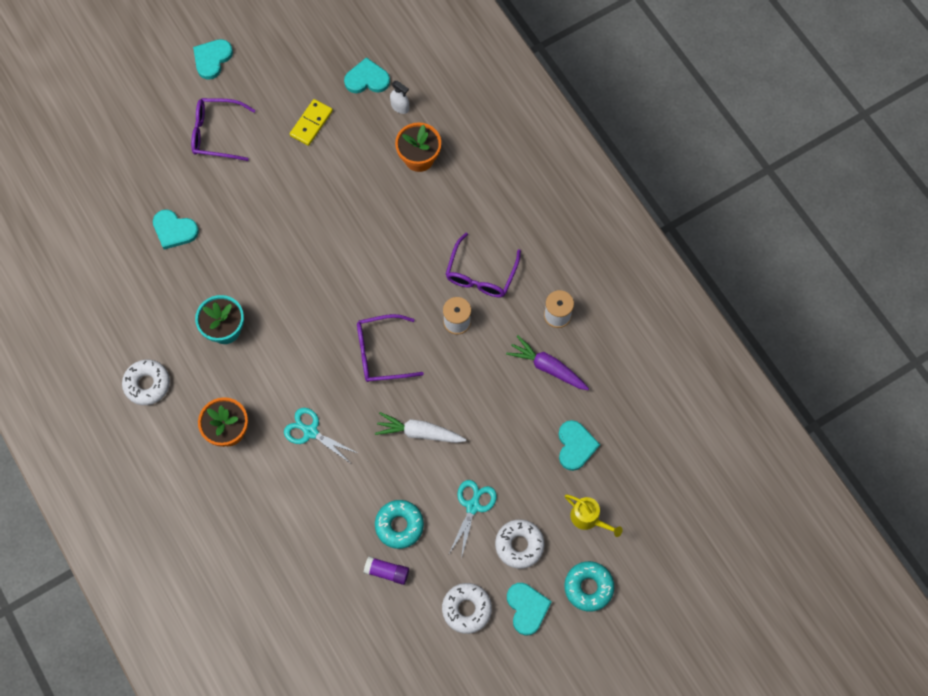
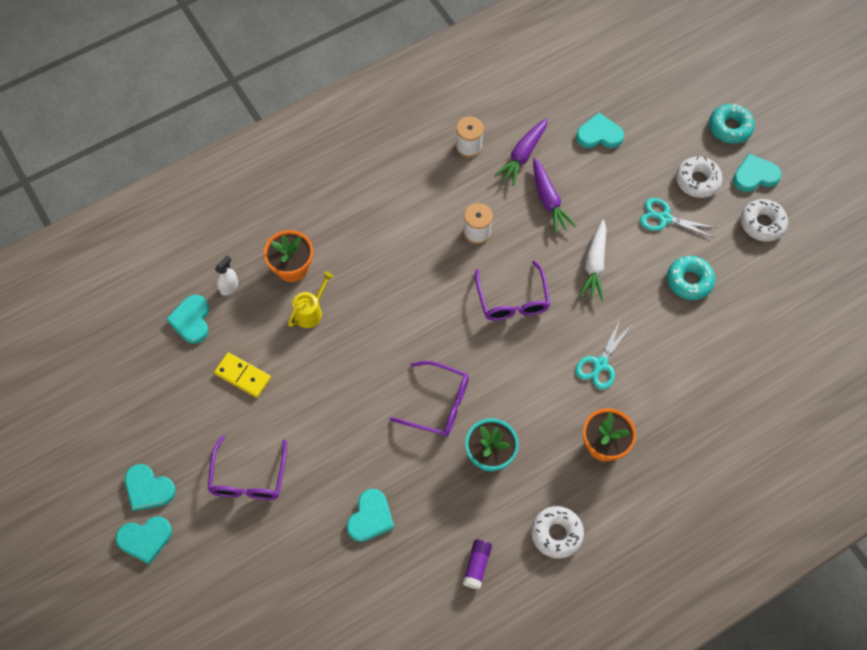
camera: 90 degrees left, 5 degrees down
(169, 60) = (145, 539): none -> turquoise heart
(387, 572) = (735, 291): purple glue stick -> purple glue stick (477, 566)
(480, 274) = (426, 211): purple glasses -> purple glasses (438, 404)
(494, 391) = (548, 200): none -> purple carrot
(588, 518) = (667, 126): yellow watering can -> yellow watering can (311, 311)

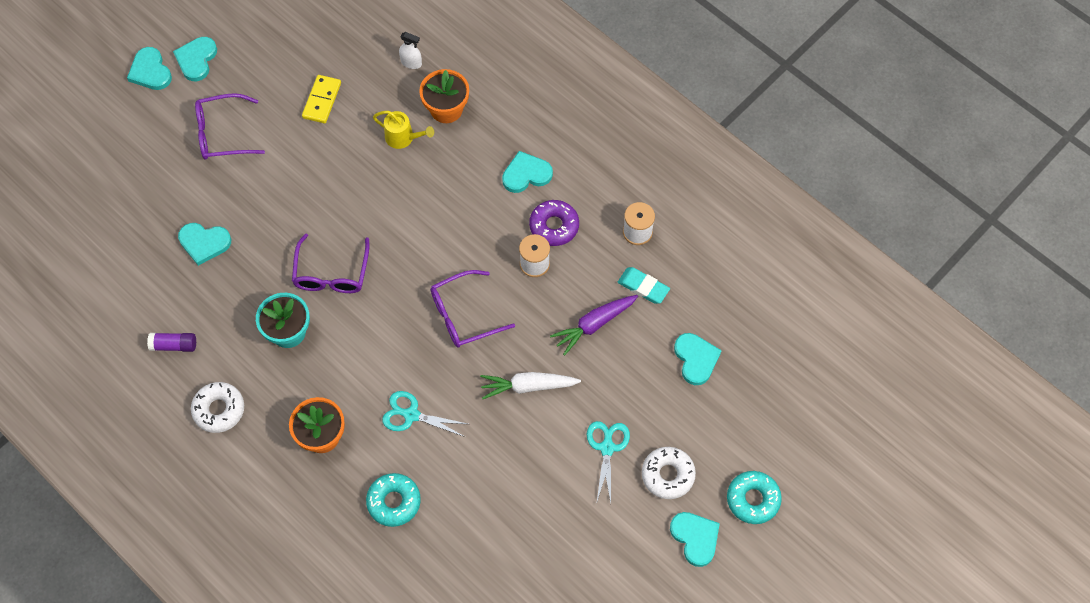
camera: 75 degrees right, 0 degrees up
(191, 320) = (368, 43): turquoise heart -> turquoise heart (526, 174)
(444, 208) = (554, 226): none -> purple donut
(523, 155) = (643, 287): purple carrot -> turquoise eraser
(689, 281) = (535, 488): turquoise donut -> turquoise donut (394, 502)
(762, 223) = (632, 555): white donut -> none

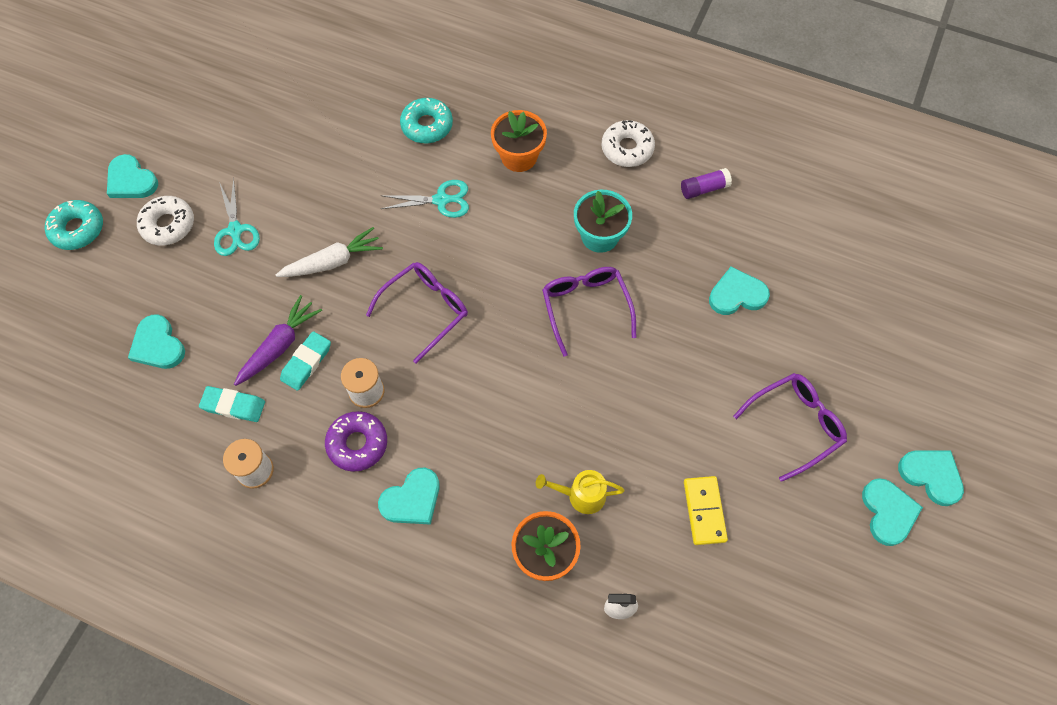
camera: 160 degrees right, 0 degrees up
(576, 303) = (306, 362): none -> turquoise eraser

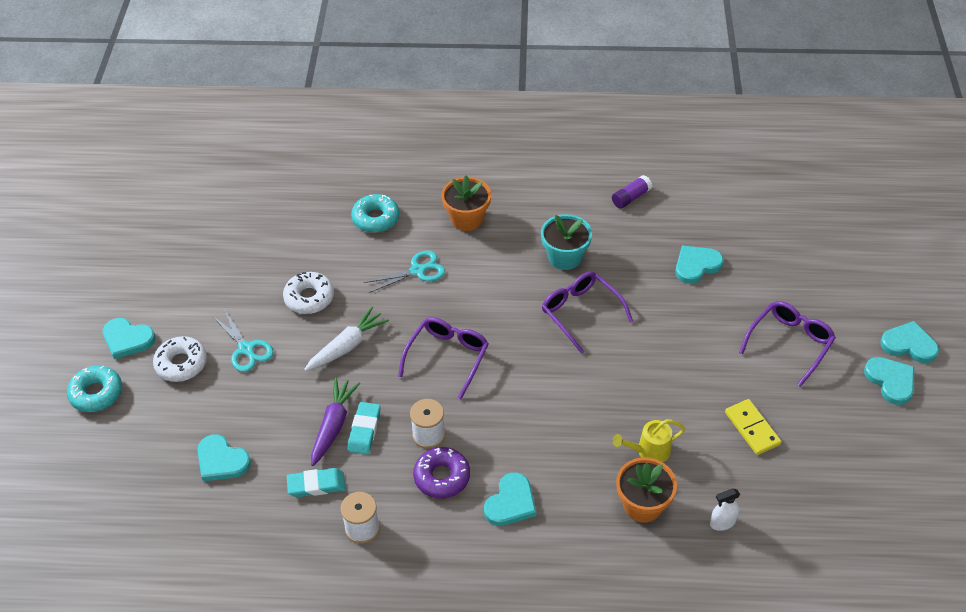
camera: 20 degrees left, 15 degrees down
(627, 149) = (553, 187): white donut -> white donut (309, 298)

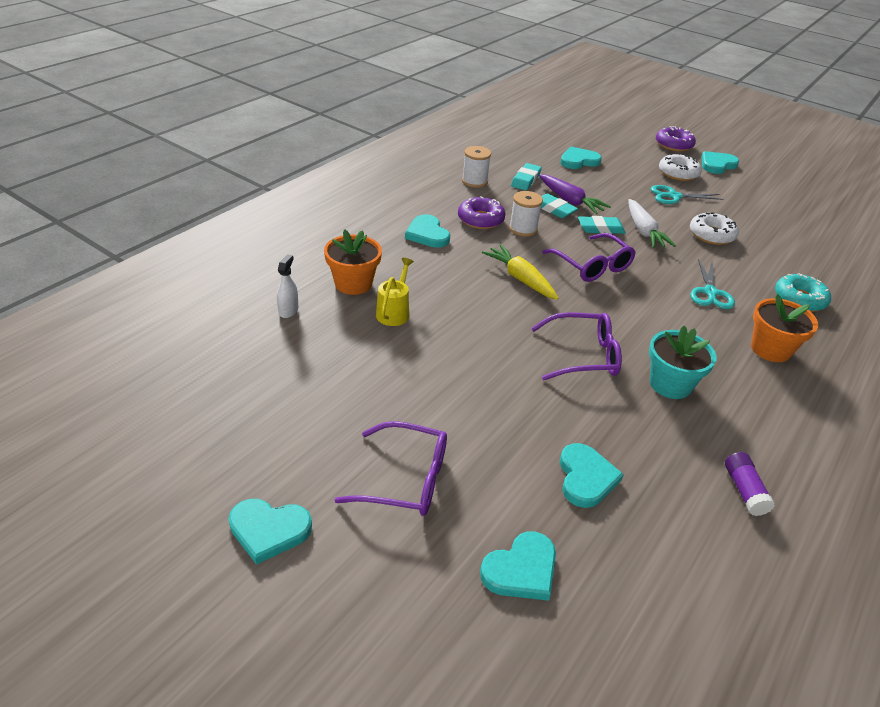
camera: 120 degrees right, 10 degrees down
(96, 393) = (673, 145): turquoise donut -> purple donut
(371, 378) = (600, 228): none -> turquoise eraser
(517, 395) = (520, 279): none -> yellow carrot
(752, 428) = (344, 381): yellow domino -> none
(790, 343) = (406, 479): purple glasses -> purple glasses turned 60 degrees counterclockwise
(909, 344) = (289, 596): turquoise heart -> turquoise heart (521, 570)

